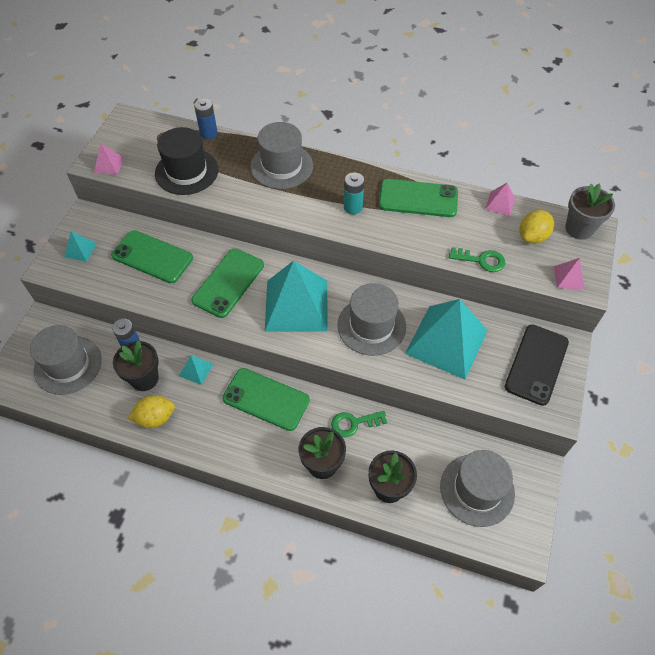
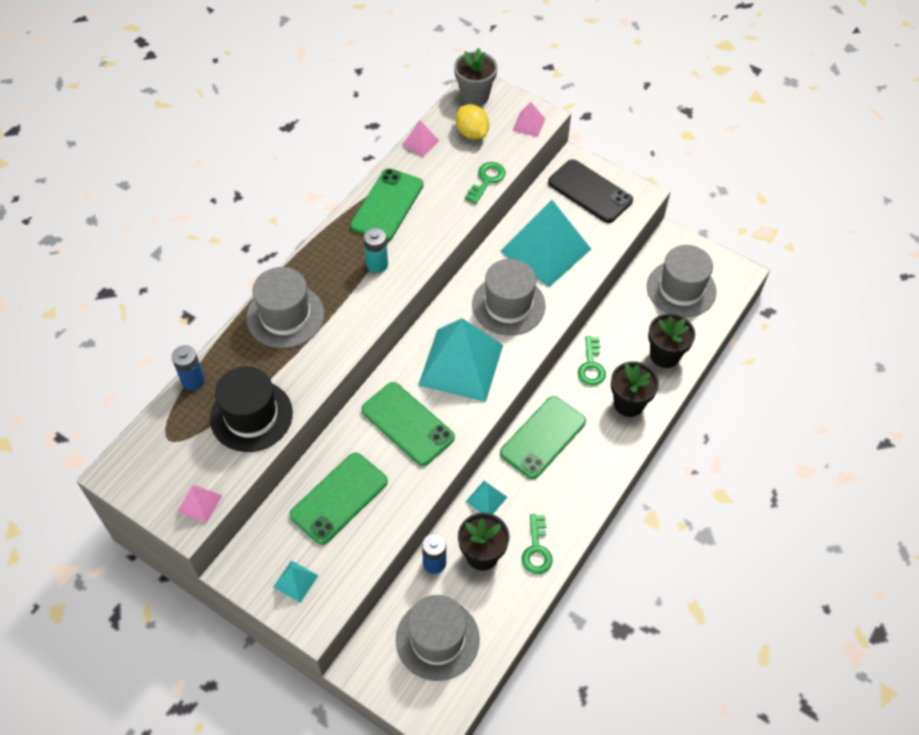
camera: 75 degrees left, 0 degrees up
(155, 418) = (536, 550): yellow lemon -> green key

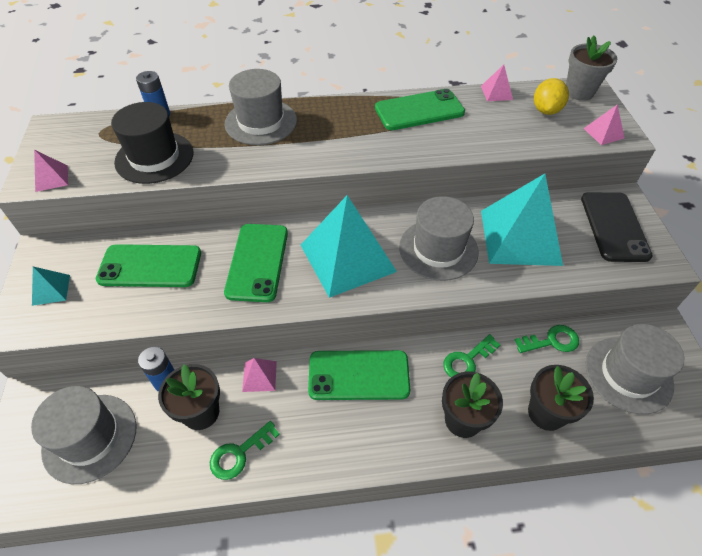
camera: 50 degrees right, 5 degrees down
(377, 264) = (361, 137): turquoise battery -> none
(486, 180) = (517, 144): green key -> green key (552, 341)
(486, 499) = (259, 376): turquoise pyramid -> pink pyramid

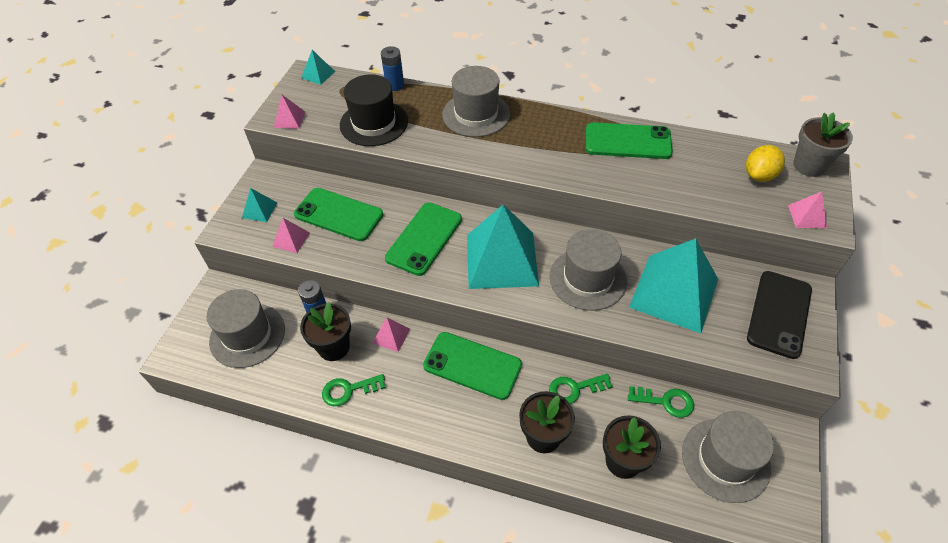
camera: 25 degrees right, 0 degrees up
(65, 124) = (318, 74): none -> turquoise pyramid
(496, 92) = (718, 143): pink pyramid -> pink pyramid (291, 239)

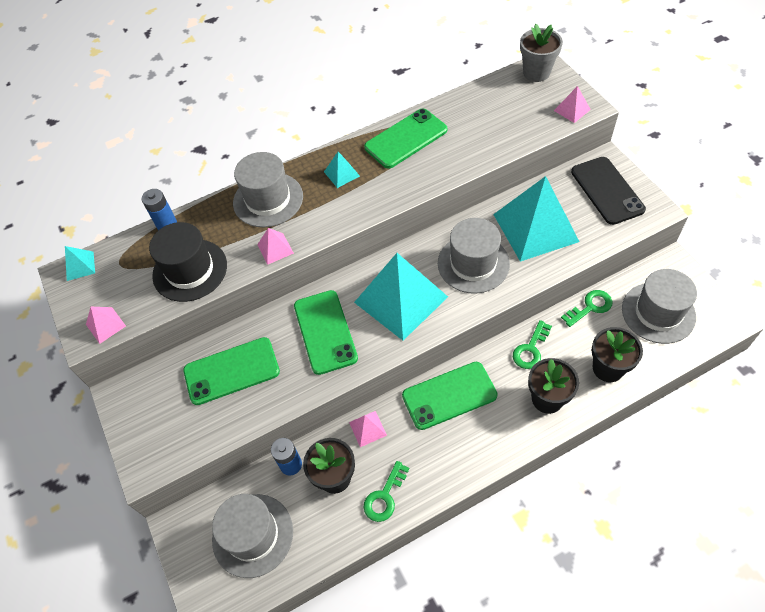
camera: 40 degrees left, 5 degrees up
(259, 210) = (154, 426): turquoise pyramid -> turquoise pyramid (341, 174)
(291, 239) = (216, 425): pink pyramid -> pink pyramid (275, 248)
(759, 176) = (515, 102): yellow lemon -> none

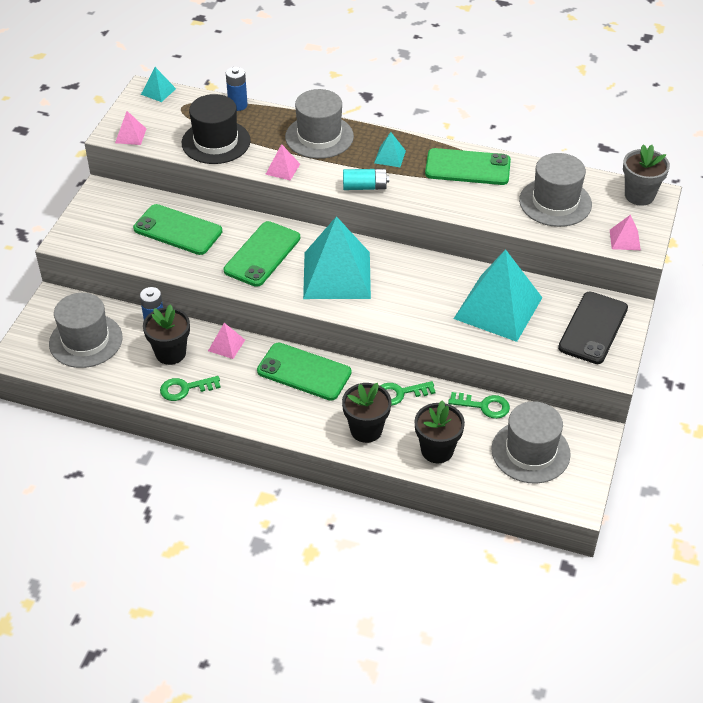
camera: 40 degrees right, 10 degrees down
(356, 212) = (365, 187): none -> turquoise battery
(473, 263) = (418, 294): grey hat -> grey hat (555, 202)

